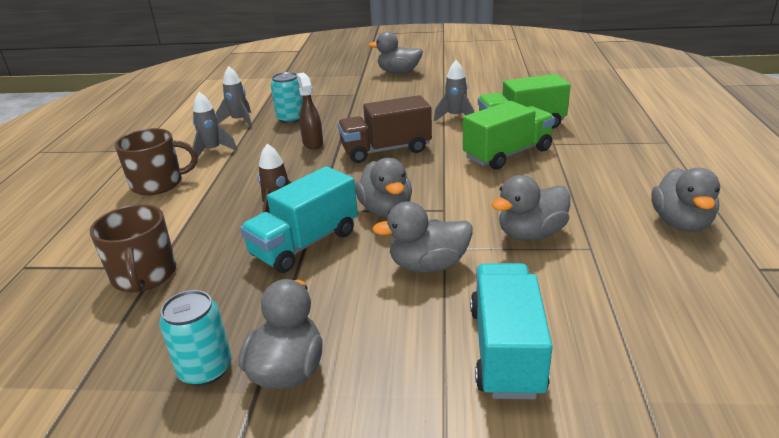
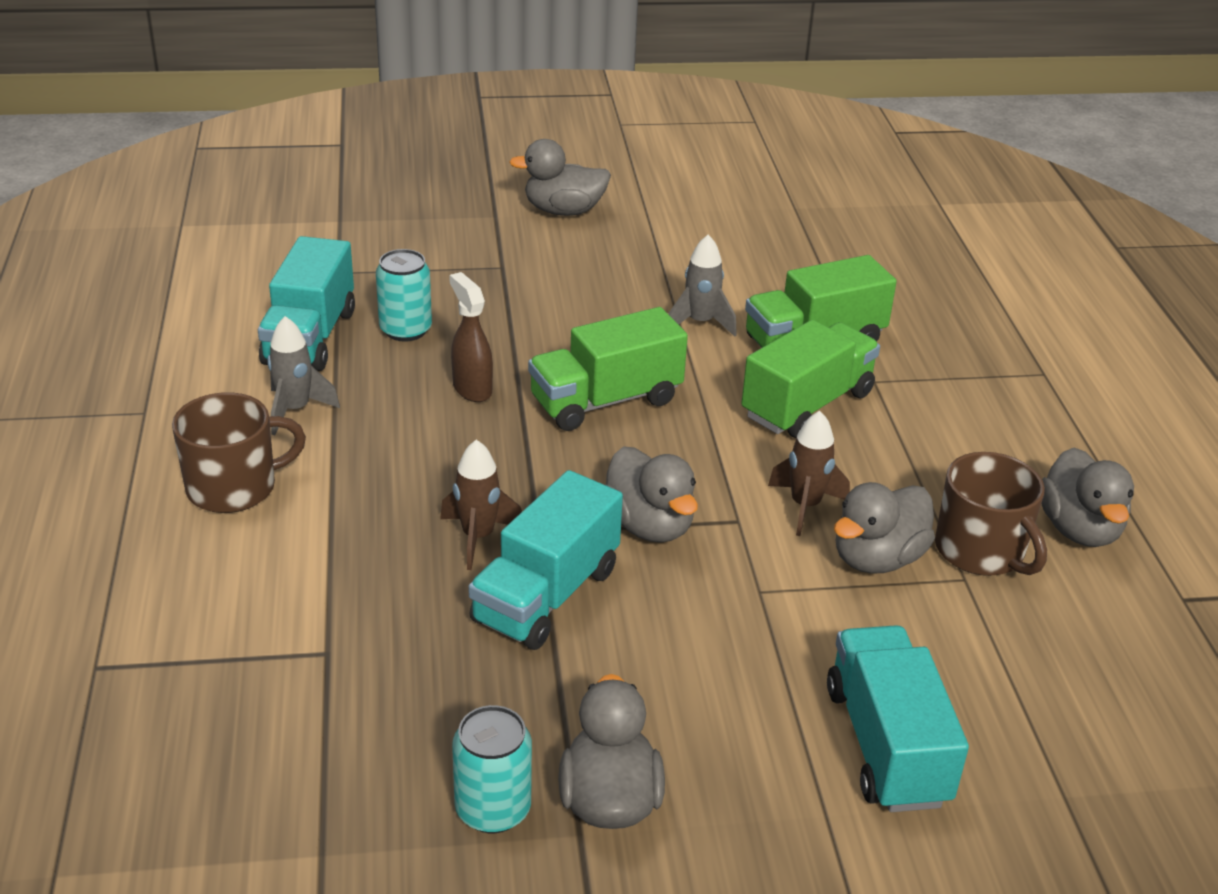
camera: 15 degrees left, 5 degrees up
(144, 275) = (315, 668): brown mug -> brown mug (981, 551)
(239, 121) = (310, 337): grey rocket -> turquoise truck
(386, 150) = (606, 401): brown truck -> green truck
(428, 265) = (746, 622): grey duck -> none
(490, 204) = (805, 506): none -> brown rocket

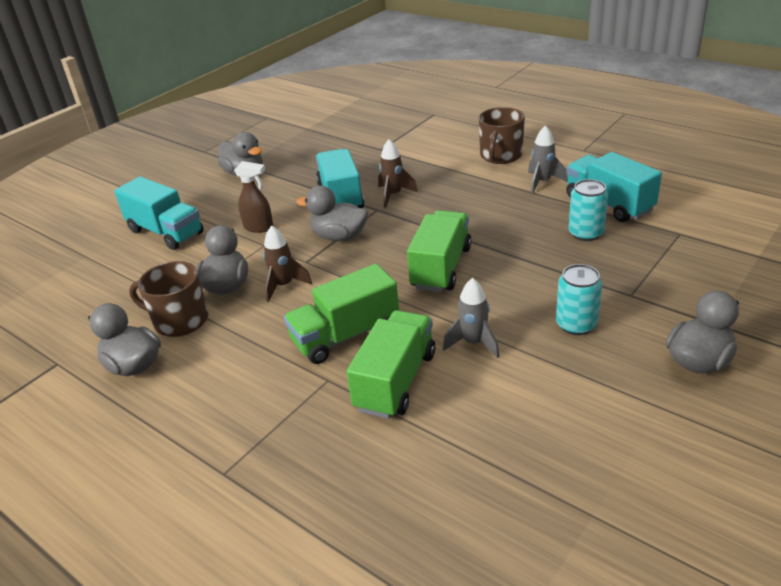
camera: 140 degrees right, 0 degrees up
(472, 389) = (503, 232): brown spray bottle -> brown spray bottle (259, 227)
(493, 809) = (275, 155): turquoise can -> turquoise can (576, 324)
(807, 405) = (345, 336): green truck -> green truck turned 60 degrees clockwise

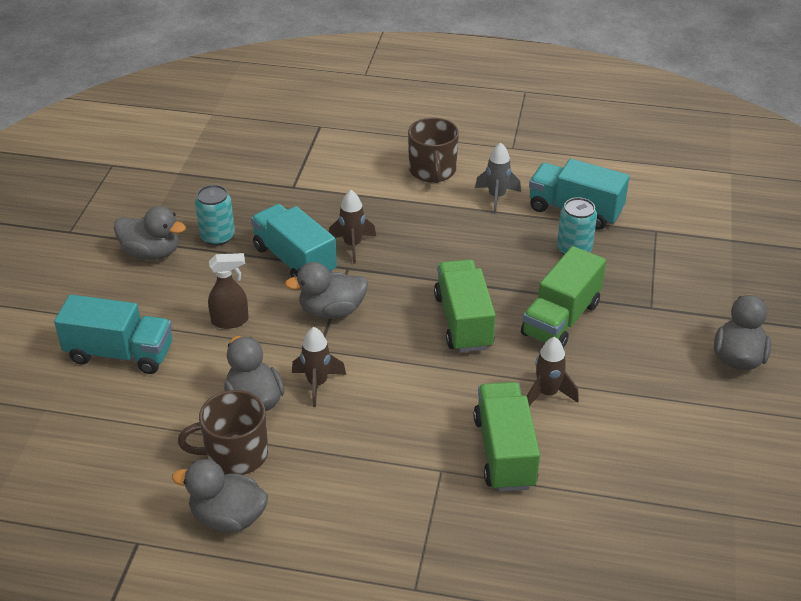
camera: 30 degrees left, 5 degrees up
(345, 336) = (424, 421): green truck -> green truck (561, 319)
(473, 343) = (547, 394): grey rocket -> brown rocket
(576, 324) = (623, 350): turquoise can -> turquoise can (217, 236)

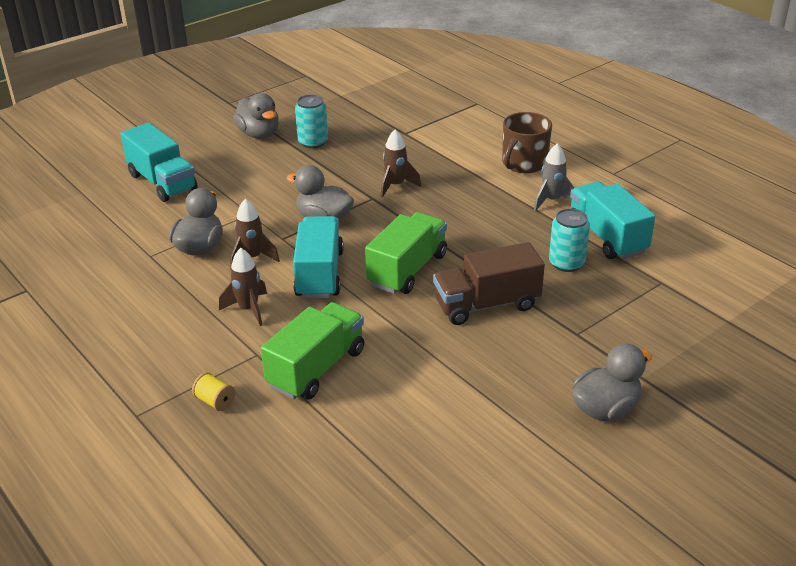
camera: 40 degrees right, 5 degrees down
(228, 517) = (91, 305): grey duck -> none
(230, 321) = (251, 194): brown spray bottle -> none
(235, 454) = (145, 272): brown mug -> none
(294, 260) = (342, 178): turquoise truck -> turquoise truck (319, 274)
(463, 533) = (215, 401): none -> yellow spool
(547, 394) = (403, 348): brown rocket -> brown rocket (248, 309)
(561, 319) = (486, 305): green truck -> brown truck

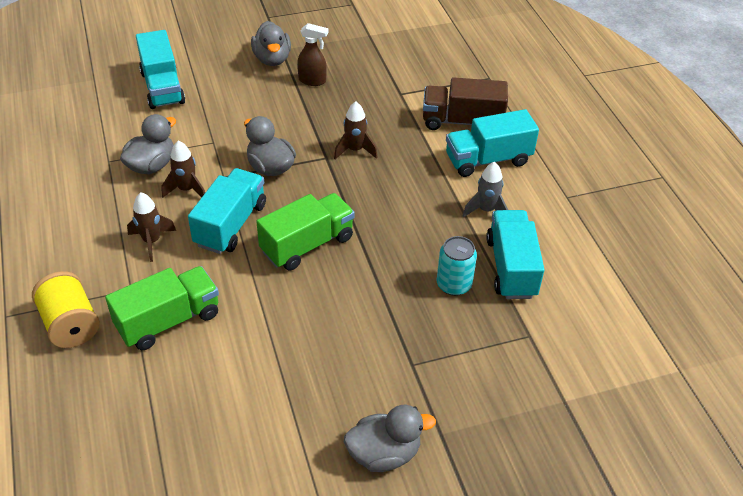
camera: 20 degrees right, 10 degrees up
(215, 401) = (71, 324): yellow spool -> yellow spool, size x2.00
(313, 142) = (312, 81): turquoise can -> brown spray bottle
(486, 305) = (352, 305): brown truck -> brown truck (462, 121)
(523, 163) = (488, 160): brown mug -> turquoise truck

